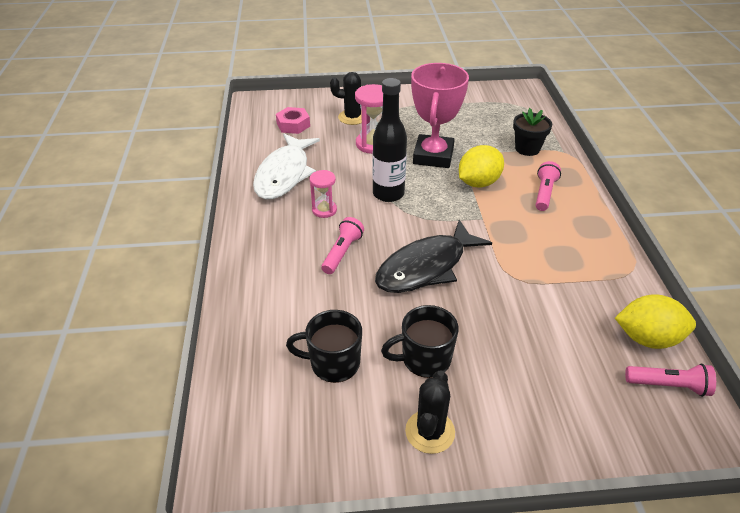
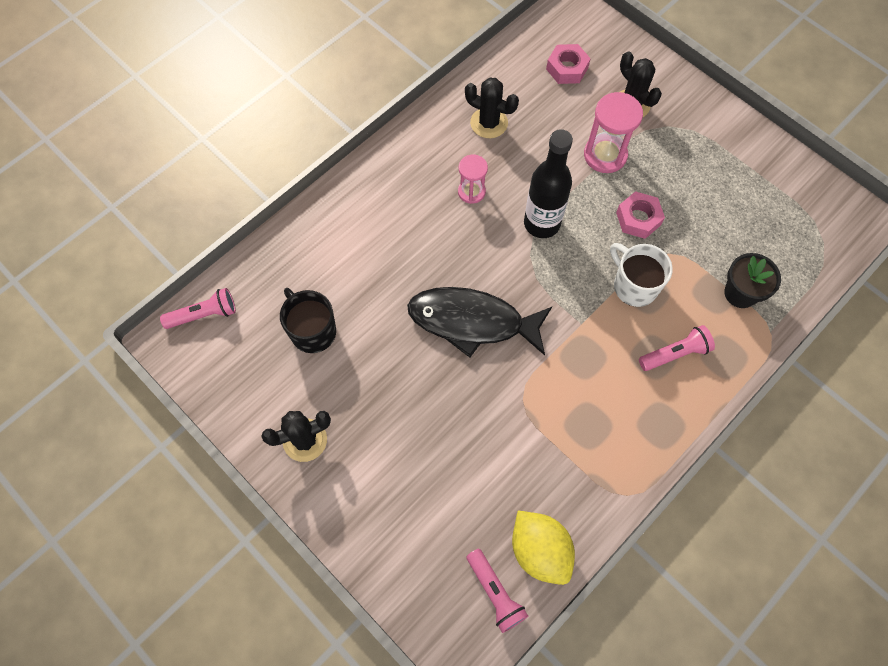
camera: 50 degrees right, 25 degrees up
(284, 174) = (489, 123): white fish -> black cactus
(342, 252) = (432, 246): pink flashlight -> pink flashlight (204, 315)
(424, 359) = (369, 390): black mug -> none
(433, 156) = (638, 218): pink trophy -> pink nut
(478, 183) = (634, 286): yellow lemon -> white mug

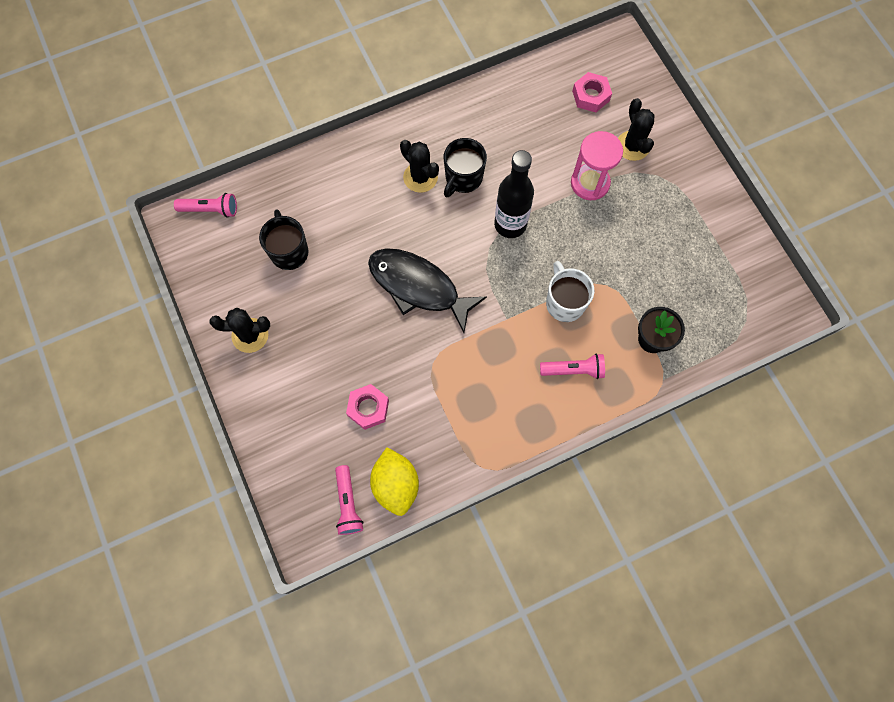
camera: 20 degrees right, 5 degrees up
(471, 192) = (463, 178): pink hourglass -> black mug
(489, 123) = (502, 123): black cactus -> black cactus (420, 177)
(638, 218) = (594, 247): pink nut -> pink nut (368, 408)

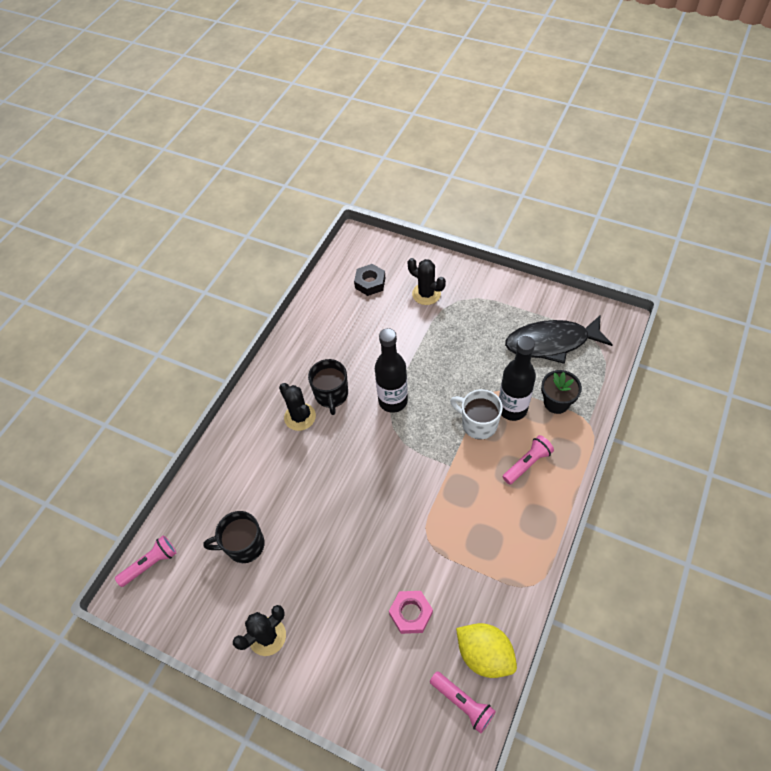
camera: 35 degrees left, 15 degrees down
(289, 251) = (244, 545): black mug -> black mug turned 45 degrees counterclockwise
(418, 287) = (367, 493): black fish -> black fish (551, 343)
(420, 177) = (300, 417): black cactus -> black cactus turned 45 degrees clockwise
(590, 96) = (370, 283): pink nut -> black nut
(590, 183) = (421, 336): pink hourglass -> none
(607, 313) = (512, 409): none -> black bottle

